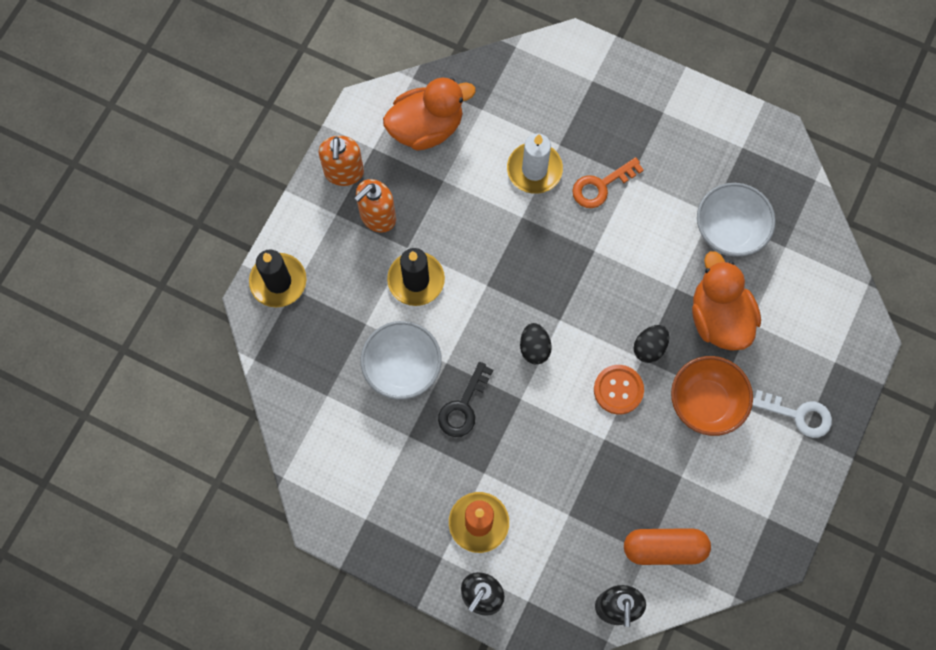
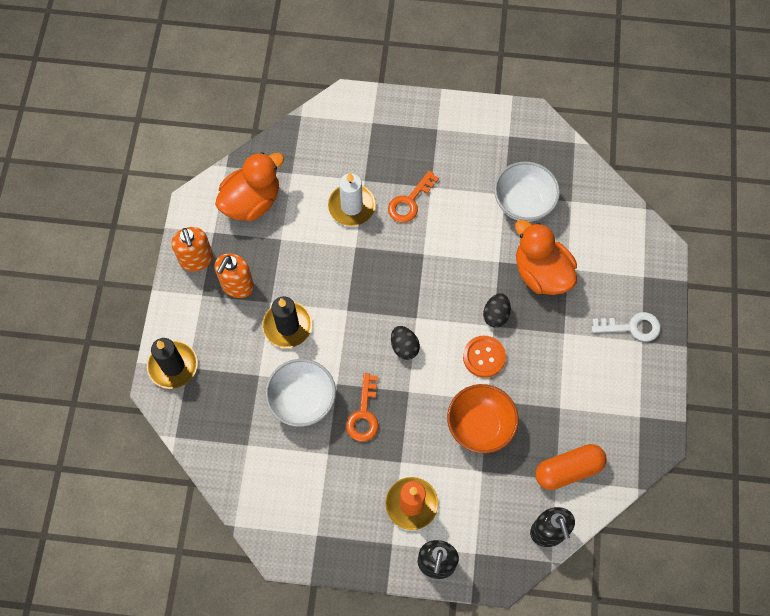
camera: 20 degrees left, 5 degrees down
(463, 406) = (364, 414): black key -> orange key
(705, 402) = (556, 343): orange bowl -> orange bowl (480, 426)

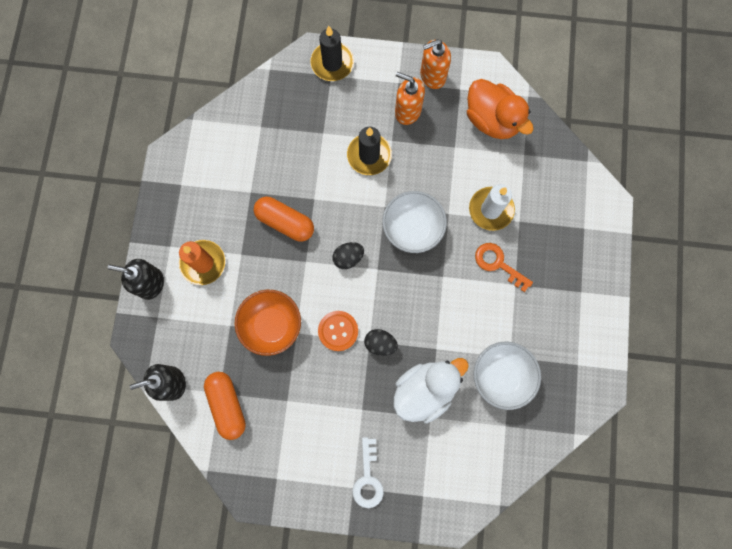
camera: 90 degrees right, 10 degrees up
(302, 400) = (299, 170): white bowl -> white bowl (412, 228)
(364, 414) = (285, 222): orange key -> orange capsule
(541, 273) = (424, 390): orange duck -> white duck

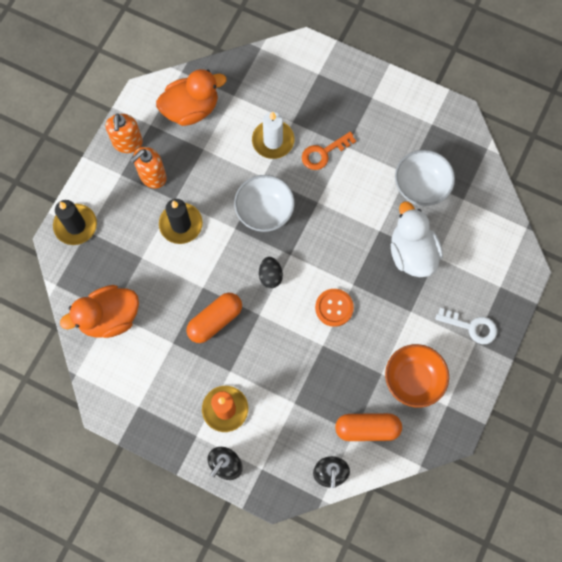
camera: 70 degrees left, 5 degrees down
(255, 127) = (109, 318): none -> orange duck
(271, 325) = (308, 365): orange bowl -> orange bowl (413, 380)
(380, 343) = (358, 275): black egg -> none

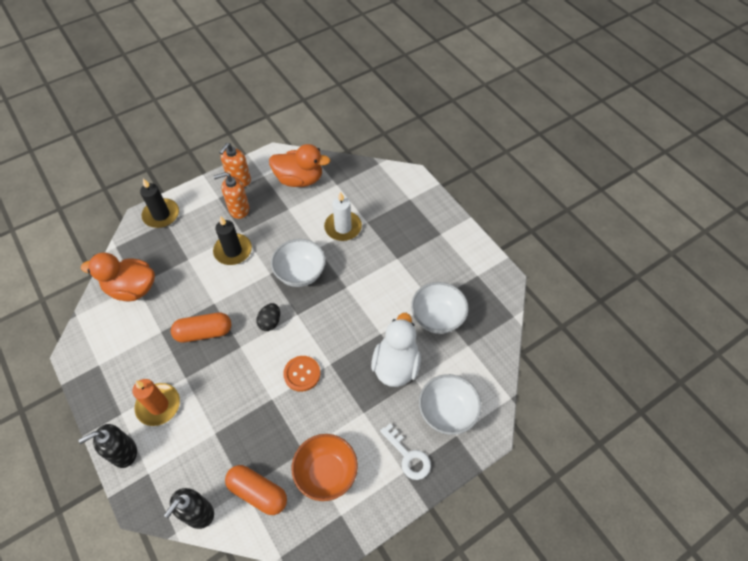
camera: 30 degrees right, 15 degrees down
(323, 153) = (375, 254): orange key -> none
(481, 270) = (447, 412): none -> white bowl

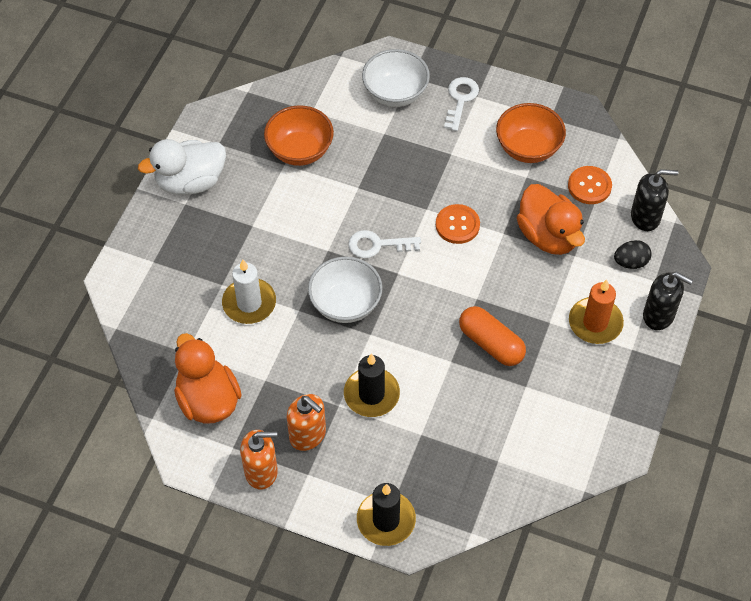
camera: 125 degrees left, 0 degrees up
(132, 288) = (505, 461): orange duck -> orange duck (548, 236)
(258, 492) = (589, 186): orange capsule -> orange button
(270, 322) = (427, 291): black egg -> black egg (630, 262)
(326, 316) = (377, 245): none -> white key
(396, 365) = (382, 155): white duck -> white duck (190, 182)
(437, 317) = (300, 151): white bowl -> orange bowl

